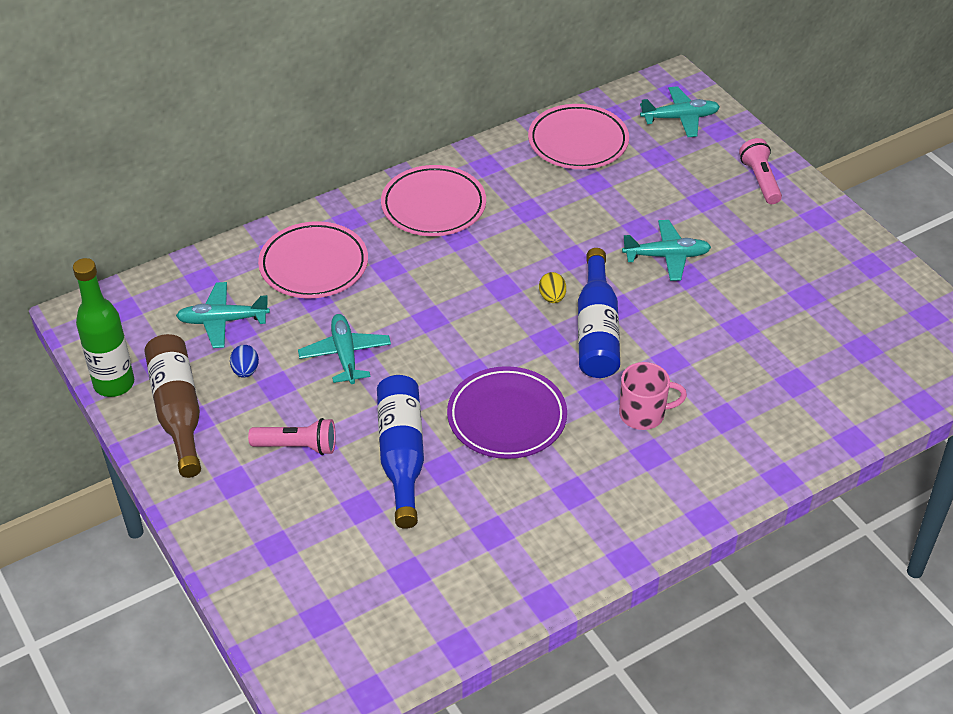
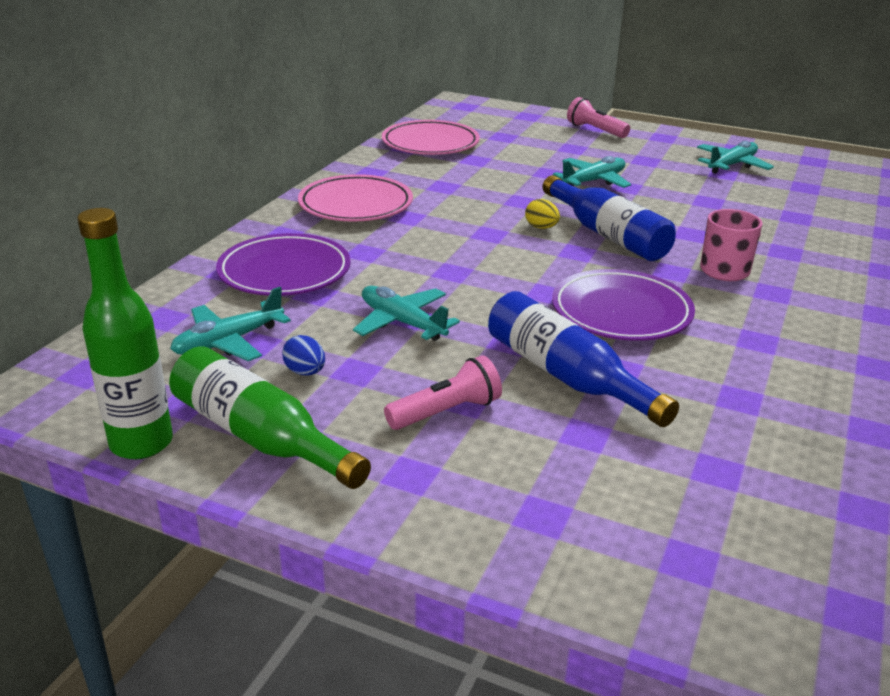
camera: 35 degrees left, 15 degrees down
(178, 411) = (259, 436): brown bottle -> green bottle
(314, 265) = (284, 272): pink plate -> purple plate
(680, 118) = (490, 116): turquoise plane -> turquoise plane (732, 165)

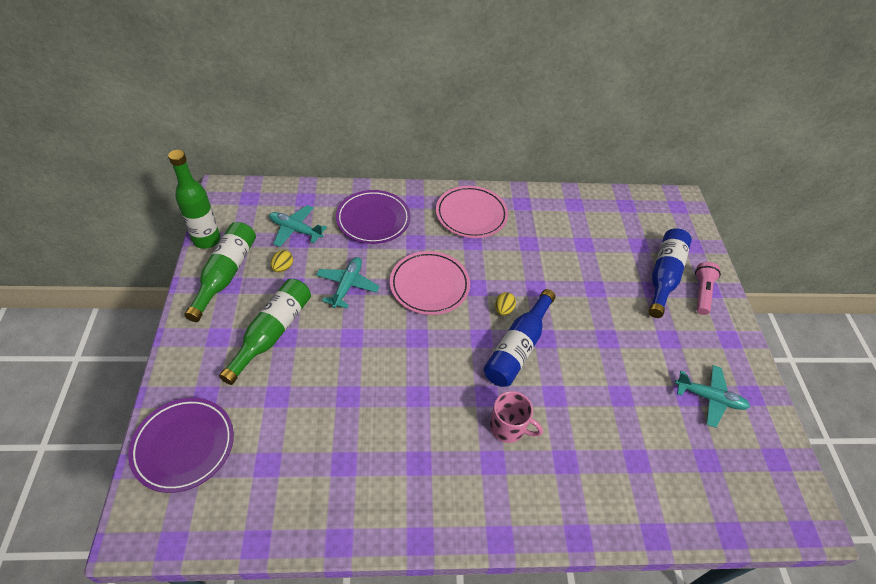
camera: 60 degrees right, 20 degrees up
(305, 372) = (283, 267): blue egg -> yellow egg
(430, 144) = (591, 213): pink plate -> pink plate (429, 285)
(446, 412) = (272, 333): pink flashlight -> green bottle
(566, 376) = (329, 373): blue bottle -> blue bottle (664, 276)
(593, 181) = (601, 317): turquoise plane -> none
(621, 312) = (414, 381): purple plate -> purple plate (184, 446)

